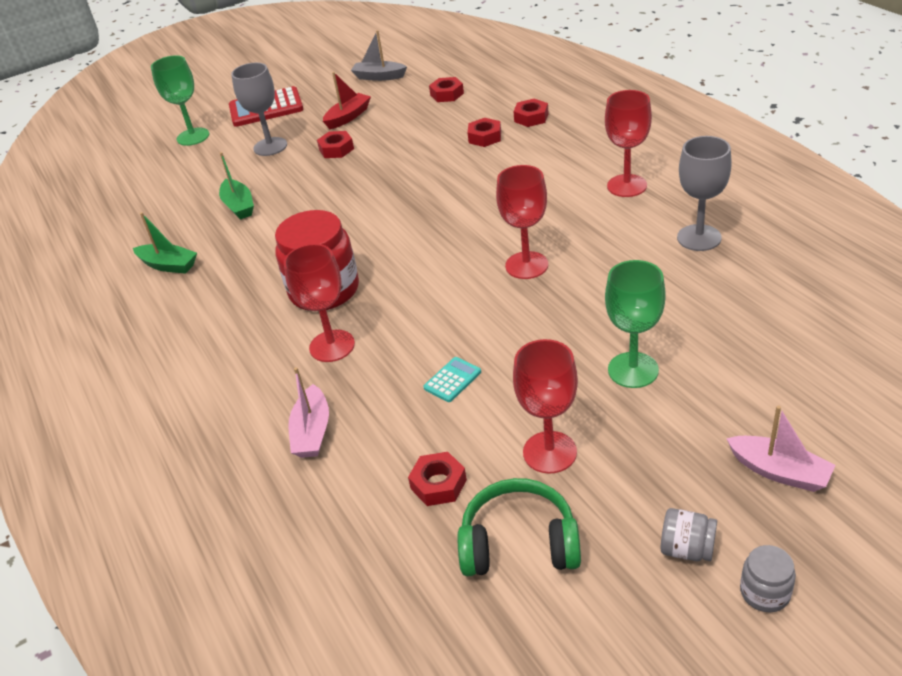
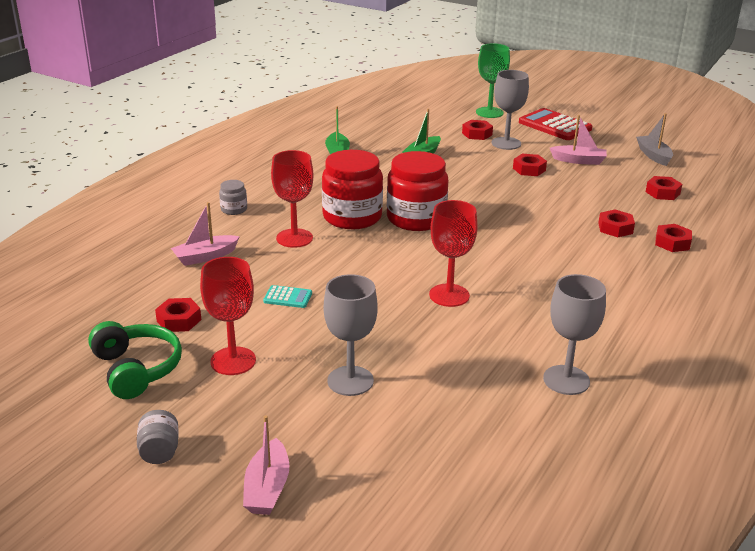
camera: 55 degrees right, 10 degrees down
(231, 158) = (477, 134): none -> red nut
(348, 117) = (579, 160): red boat -> pink boat
(367, 247) = (416, 219): none -> red jar
(627, 186) = (613, 320): red goblet -> none
(633, 370) = (350, 381): green goblet -> grey goblet
(764, 592) = (128, 502): grey jar -> grey jar (234, 209)

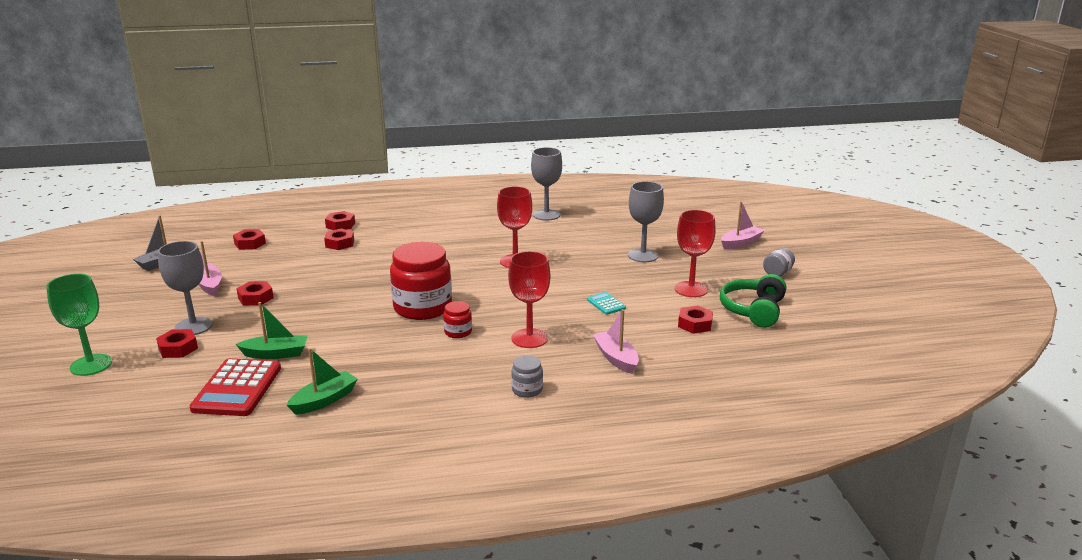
camera: 130 degrees left, 5 degrees down
(205, 257) = (616, 358): pink boat -> pink boat turned 135 degrees counterclockwise
(352, 217) = (458, 332): red jar -> red jar, size x0.45
(555, 126) = (111, 319): red calculator -> red calculator (237, 388)

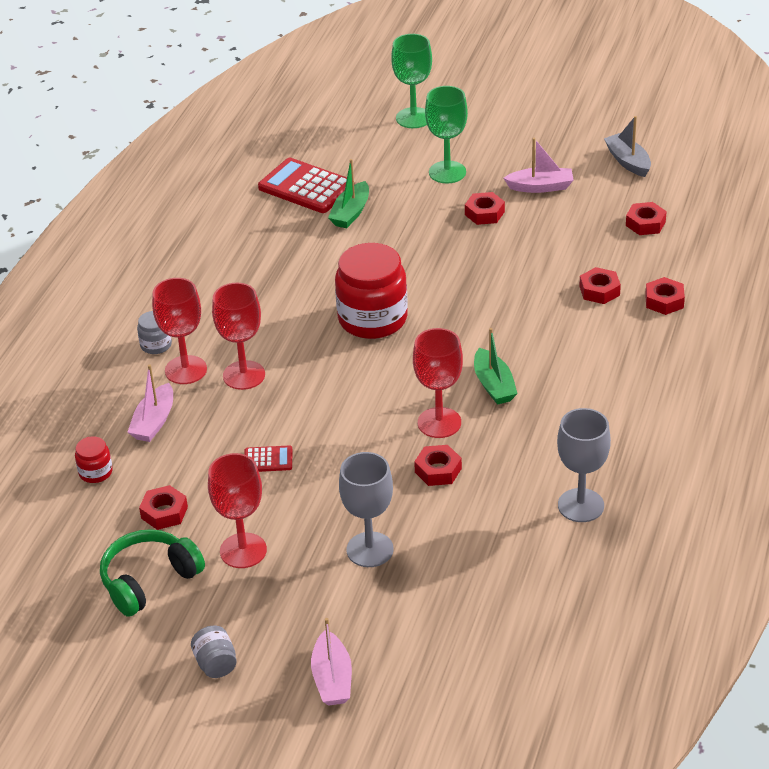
camera: 120 degrees right, 15 degrees up
(178, 348) = (407, 162): red nut -> red nut (438, 470)
(193, 326) = (447, 172): grey goblet -> green goblet
(324, 400) = (245, 229): green boat -> green boat (494, 385)
(458, 332) = (298, 330): red jar -> red jar (95, 472)
(545, 365) = (186, 370): none -> red goblet
(606, 304) = (268, 460): turquoise calculator -> red calculator
(616, 358) = (154, 422): pink boat -> pink boat turned 105 degrees clockwise
(753, 310) = (149, 580): green headphones -> green headphones turned 90 degrees counterclockwise

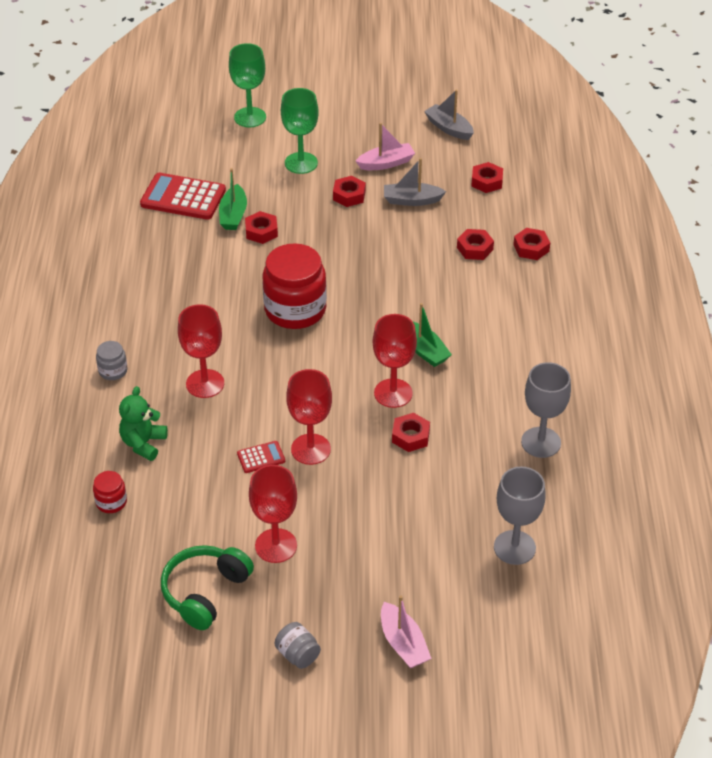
camera: 20 degrees left, 5 degrees up
(154, 422) = (143, 443): pink boat -> green teddy bear
(164, 512) = (190, 526): red nut -> red nut (261, 231)
(186, 370) = (150, 389): red goblet -> red goblet (310, 449)
(370, 550) = (384, 520): grey goblet -> grey goblet (514, 547)
(551, 229) = (412, 200): none -> grey boat

